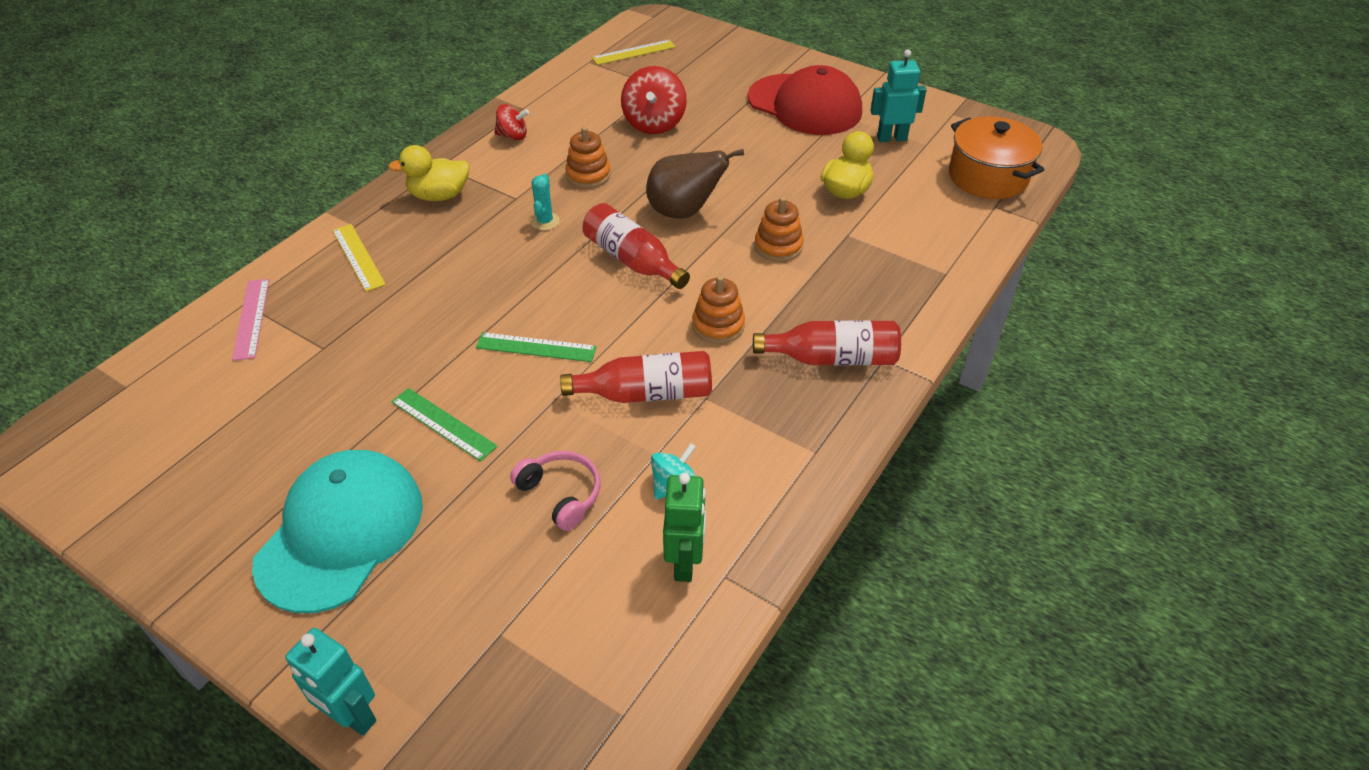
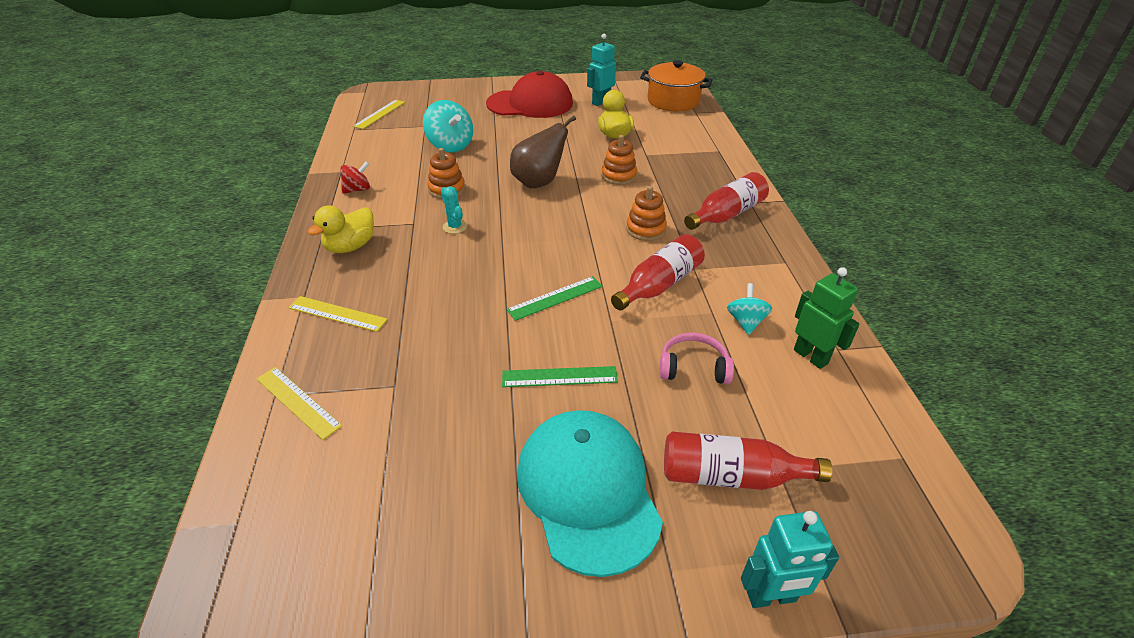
camera: 40 degrees left, 5 degrees down
(251, 318) = (298, 402): pink ruler -> yellow ruler
(632, 260) = (545, 221): red bottle -> red bottle (732, 476)
(654, 123) = (450, 145): red spinning top -> turquoise spinning top

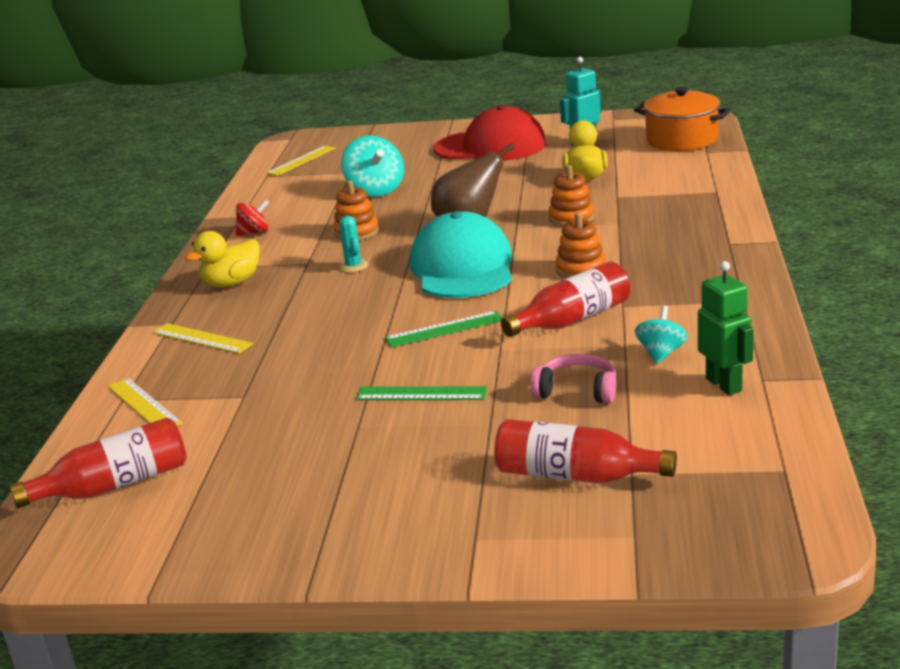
camera: 15 degrees right, 15 degrees down
(588, 491) = (414, 480): turquoise cap -> turquoise cap (462, 267)
(726, 214) = (691, 255): red bottle -> red bottle (114, 485)
(771, 597) = (570, 562): turquoise robot -> none

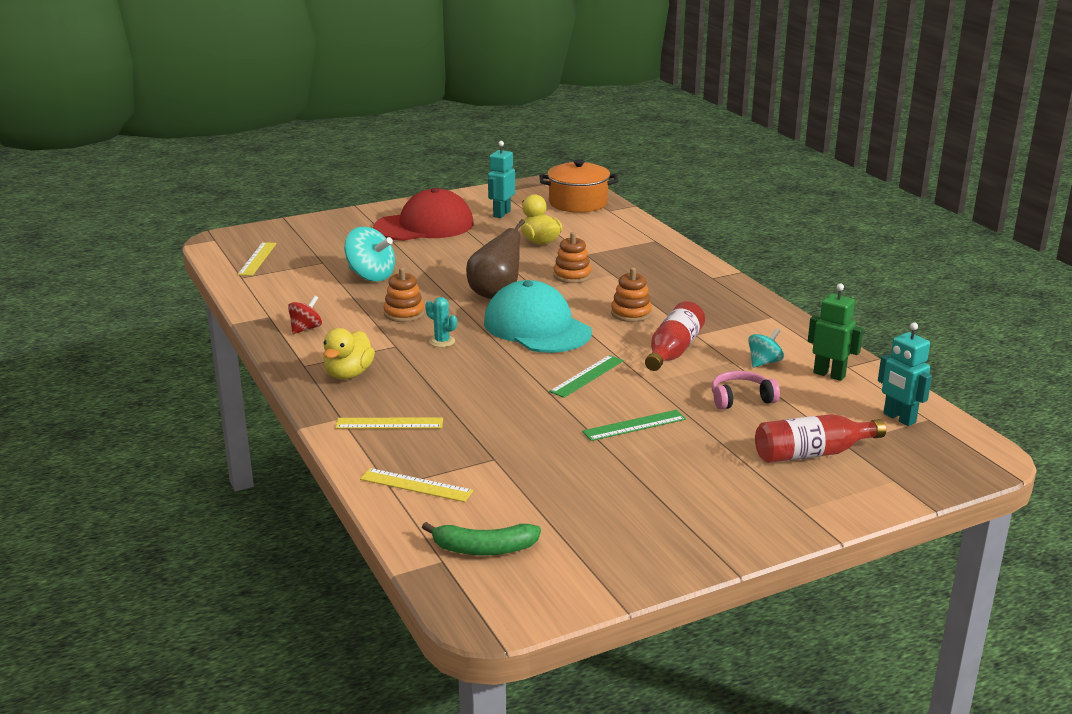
camera: 35 degrees left, 0 degrees up
(114, 485) = (484, 549): red bottle -> green banana
(661, 353) = (764, 362): turquoise spinning top -> turquoise spinning top turned 60 degrees clockwise
(744, 459) = (899, 418): none -> turquoise robot

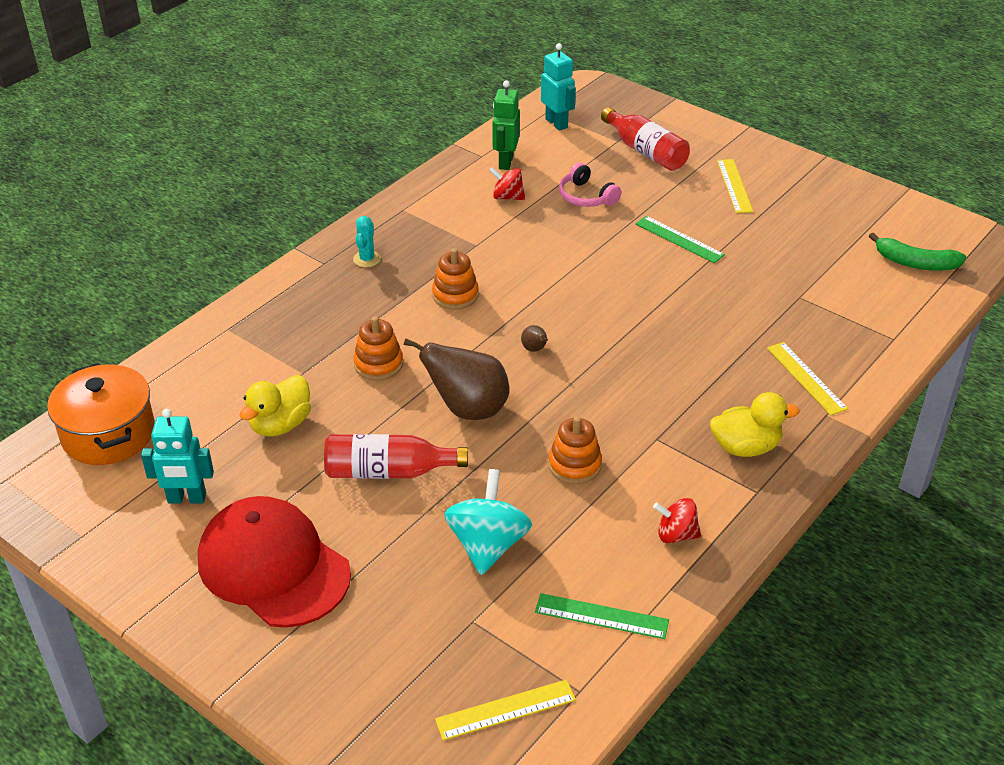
camera: 115 degrees left, 15 degrees up
(416, 485) = (878, 324): yellow ruler -> yellow ruler (734, 186)
(442, 341) = (620, 406): turquoise cactus -> turquoise cactus (367, 259)
(484, 549) = (915, 263): green banana -> green banana turned 135 degrees clockwise
(537, 327) = (535, 349): turquoise cap -> brown pear
(587, 376) = (614, 287): green ruler -> green ruler (601, 616)
(673, 351) = (523, 250): red bottle -> red bottle (389, 471)
(764, 362) = (507, 197): turquoise spinning top -> red spinning top
(899, 418) = (557, 123): turquoise robot -> turquoise robot turned 60 degrees counterclockwise

